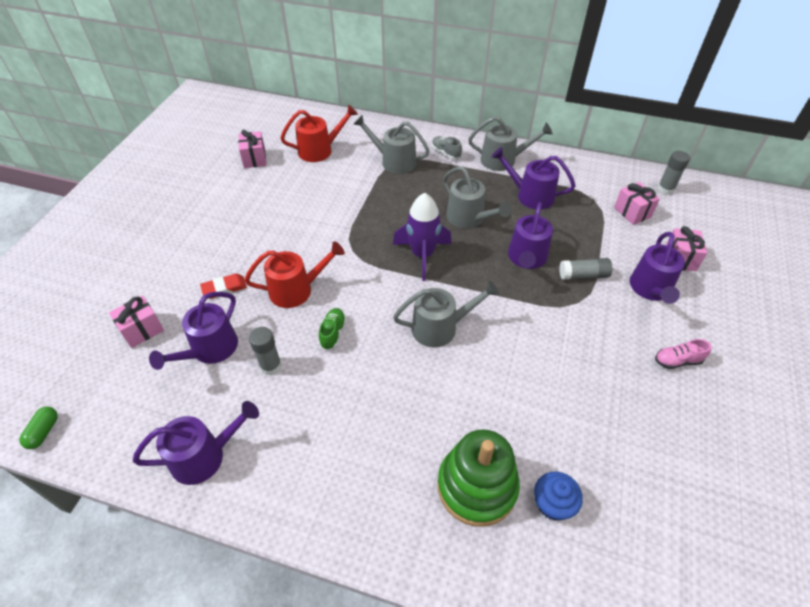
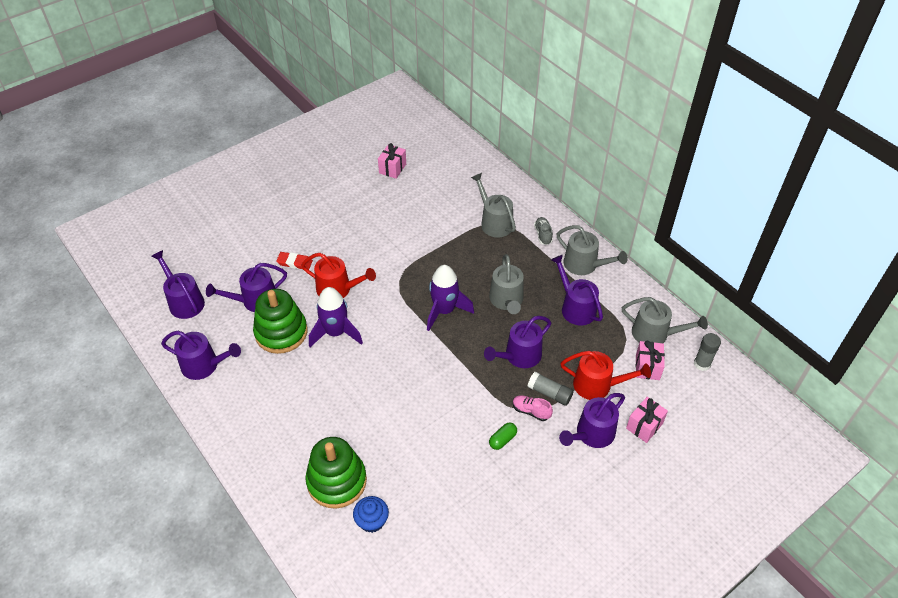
camera: 35 degrees right, 0 degrees up
(44, 432) = (136, 300): green capsule -> green capsule (502, 439)
(117, 398) = (184, 301): none -> purple watering can
(142, 330) = (227, 265): pink gift -> none
(270, 366) = (281, 332): grey glue stick -> green stacking toy
(319, 150) = (446, 184): red watering can -> red watering can (597, 385)
(333, 333) = (336, 333): green shoe -> purple rocket
(440, 327) = (407, 370): grey watering can -> grey watering can (655, 334)
(677, 361) = (552, 494): pink shoe -> pink shoe (531, 411)

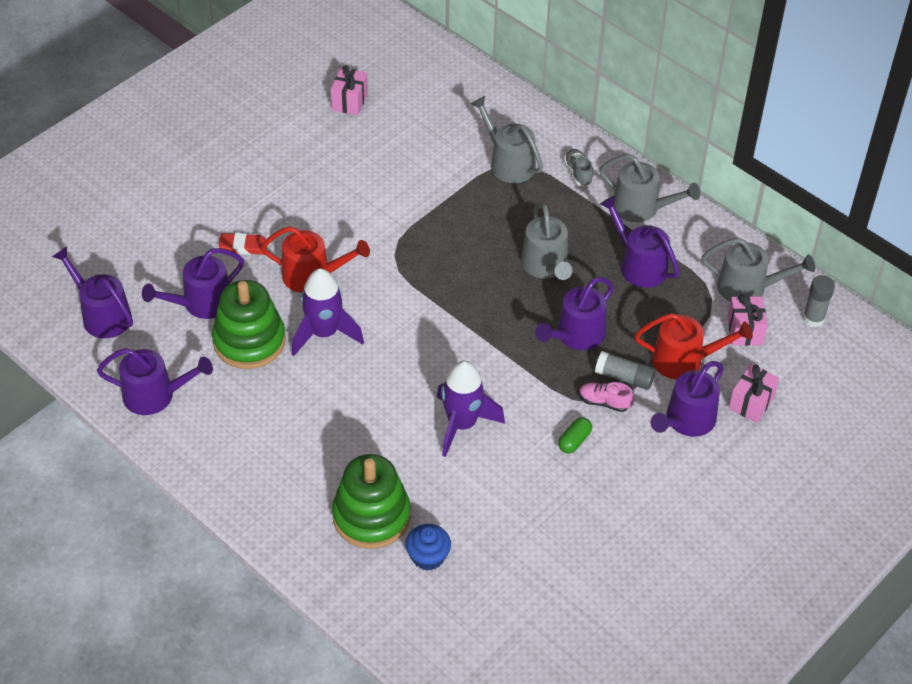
camera: 10 degrees left, 0 degrees up
(444, 311) = (465, 288): purple rocket -> purple rocket (462, 424)

